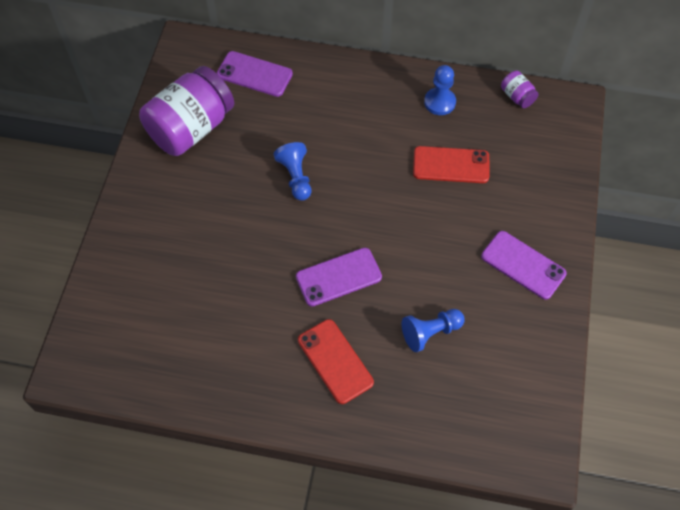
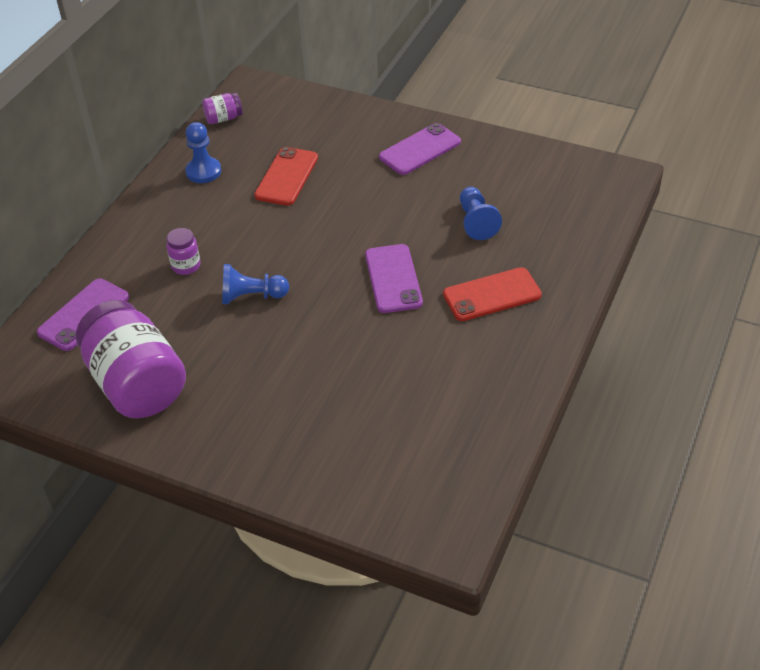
camera: 75 degrees left, 15 degrees down
(321, 123) = (186, 266): none -> purple jar

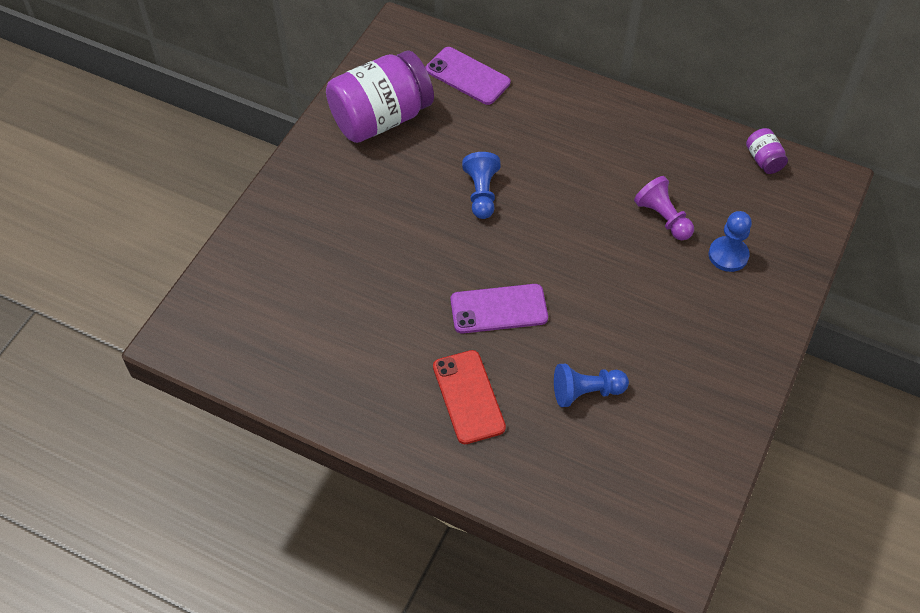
camera: 90 degrees right, 10 degrees up
(186, 266) = (527, 142): purple jar -> none
(203, 171) = (670, 148): blue pawn -> blue pawn (728, 255)
(287, 177) = (663, 218): red phone -> purple pawn
(420, 149) = (716, 344): purple phone -> none

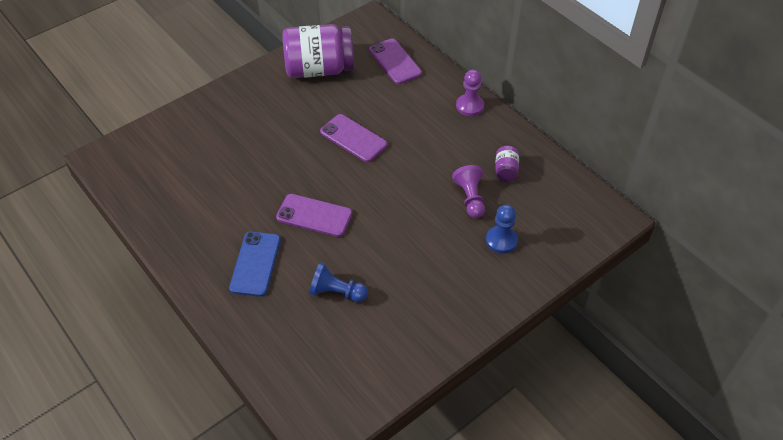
camera: 25 degrees right, 5 degrees down
(468, 397) = (255, 264): red phone -> blue phone
(481, 193) = (353, 138): blue pawn -> purple phone
(591, 103) = (469, 106): none -> purple pawn
(763, 160) = (572, 186): purple jar -> purple jar (506, 171)

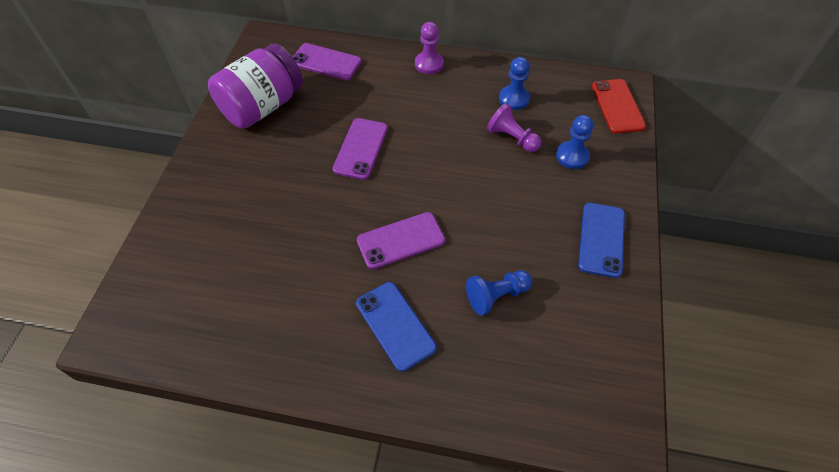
camera: 40 degrees left, 5 degrees up
(353, 138) = (360, 148): purple phone -> purple phone turned 75 degrees counterclockwise
(452, 310) = (601, 239): none -> blue phone
(506, 171) = (513, 99): purple jar -> blue pawn
(586, 228) = (617, 106): none -> red phone

